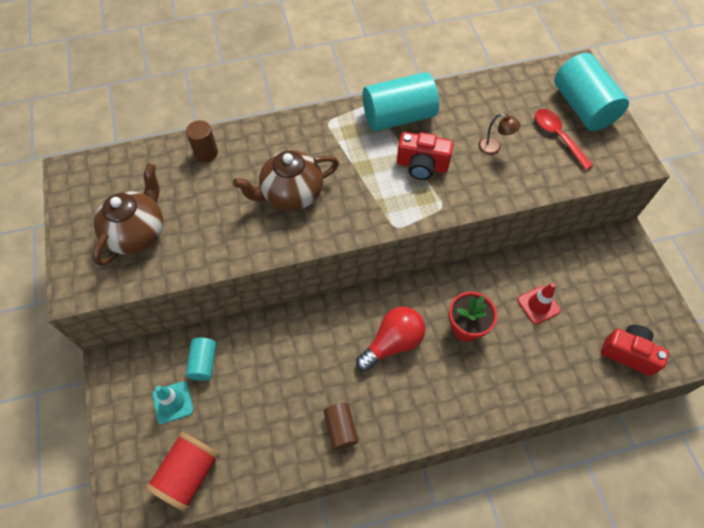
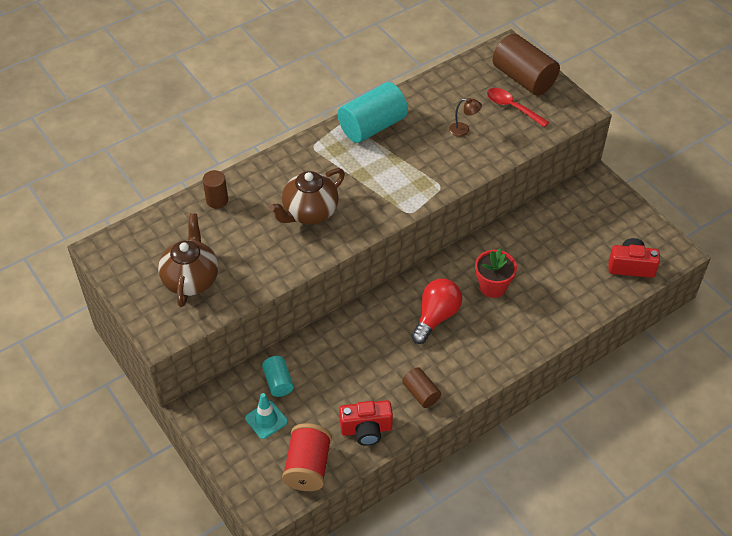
camera: 20 degrees left, 10 degrees down
(422, 166) = (410, 160): red camera -> red camera (366, 429)
(538, 305) = (545, 252): red traffic cone -> none
(583, 107) = (523, 78): turquoise cylinder -> brown cylinder

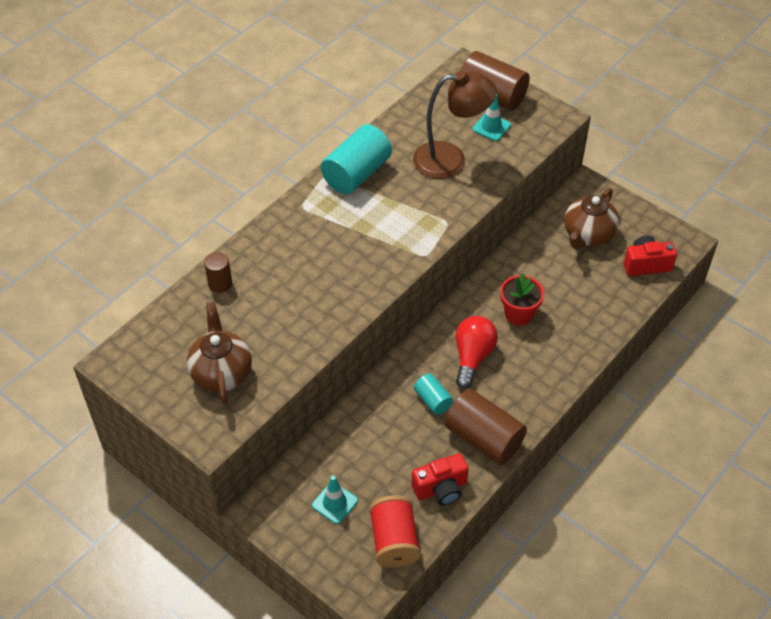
camera: 15 degrees left, 0 degrees up
(278, 382) = (334, 461): turquoise cylinder -> turquoise cylinder (432, 400)
(309, 212) = (322, 276): brown teapot -> brown teapot (588, 235)
(421, 393) = (483, 438): brown cylinder -> brown cylinder, size x1.89
(463, 130) = (451, 159): brown lamp -> brown lamp, size x2.48
(512, 107) = (491, 127): red spoon -> turquoise traffic cone

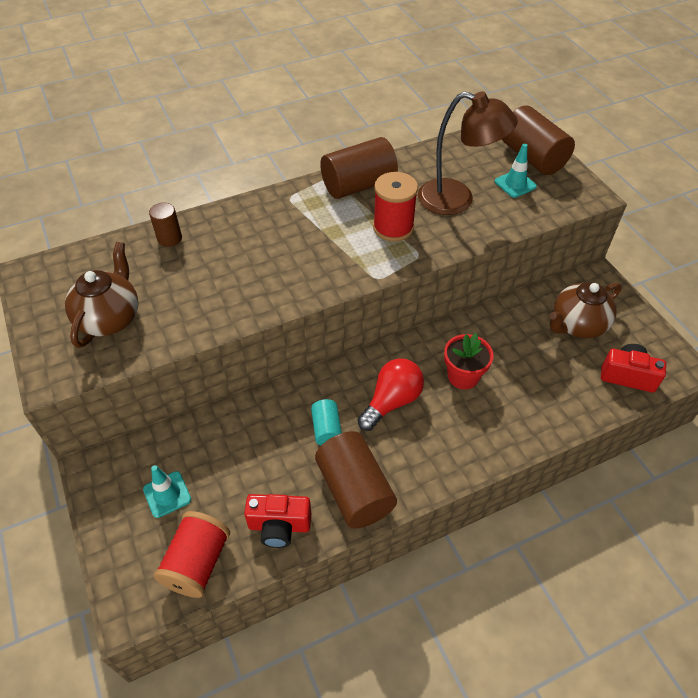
camera: 25 degrees right, 0 degrees up
(356, 174) = (358, 185): turquoise cylinder -> brown cylinder
(411, 204) = (393, 227): none -> red spool

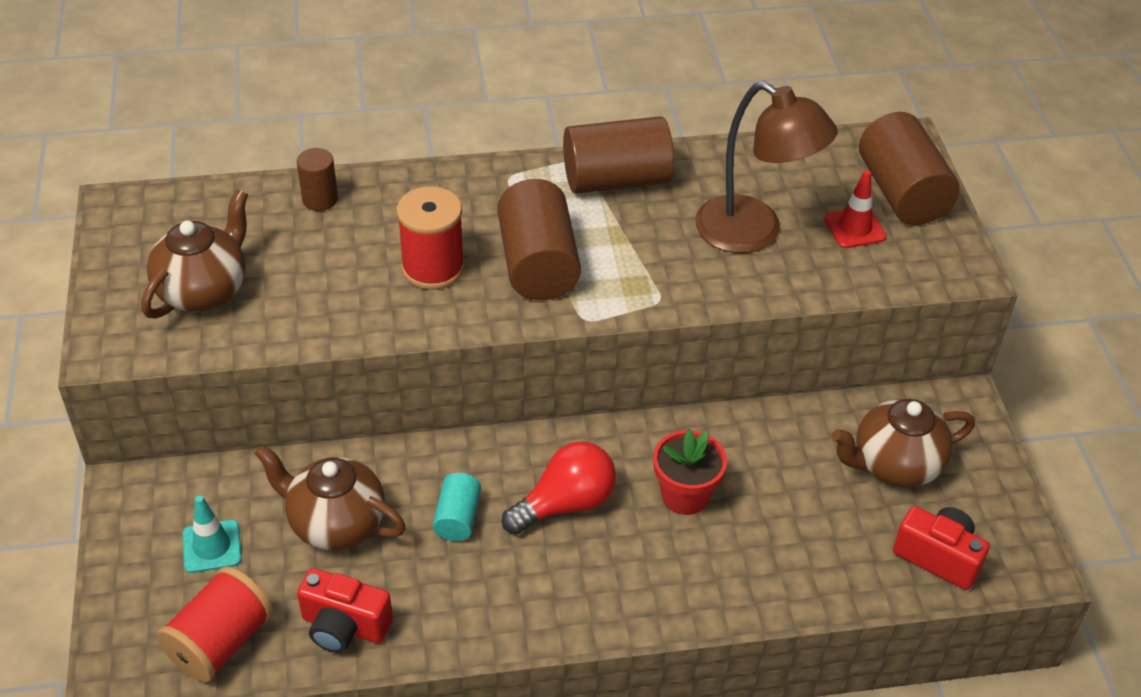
camera: 15 degrees right, 5 degrees down
(247, 455) = (335, 523): none -> brown teapot
(354, 491) = (463, 609): brown cylinder -> brown cylinder (537, 264)
(393, 227) = (640, 253): red spool -> red spool (433, 268)
(515, 184) = (854, 228): turquoise traffic cone -> red traffic cone

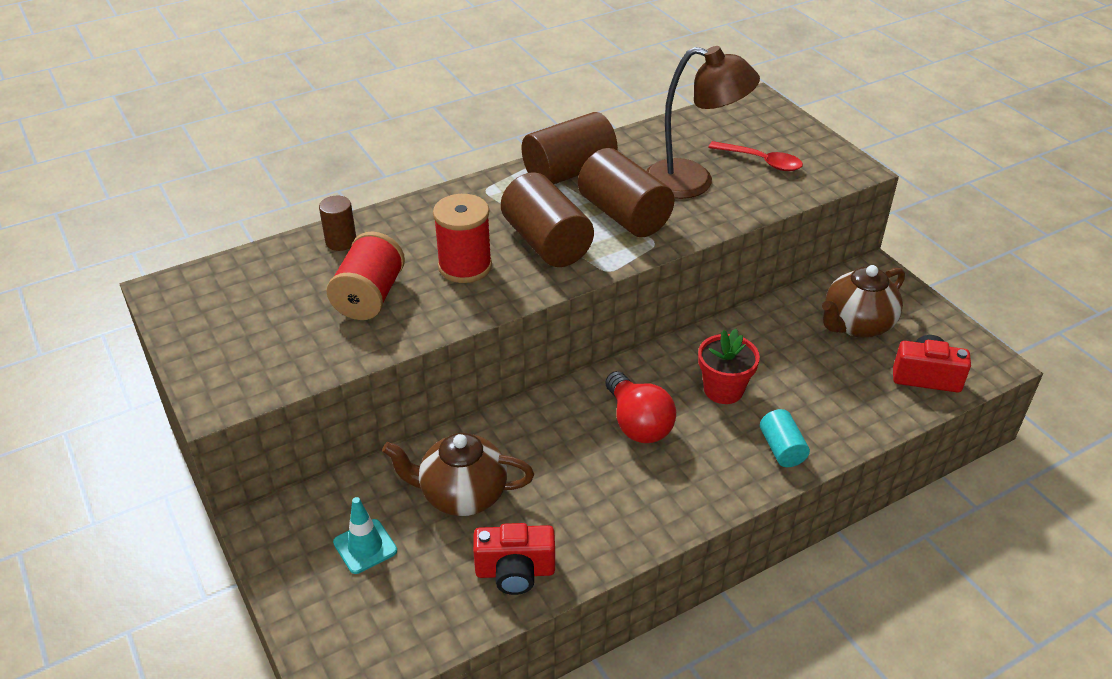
camera: 20 degrees left, 5 degrees down
(204, 290) = (280, 332): brown teapot -> none
(221, 642) = (416, 620): red spool -> red spool (369, 296)
(457, 518) = (559, 459): turquoise cylinder -> turquoise cylinder (781, 449)
(565, 504) = (637, 423): red light bulb -> red light bulb turned 120 degrees clockwise
(854, 228) = (761, 161): red traffic cone -> red spoon
(902, 193) = (778, 132): brown cylinder -> brown cylinder (624, 215)

